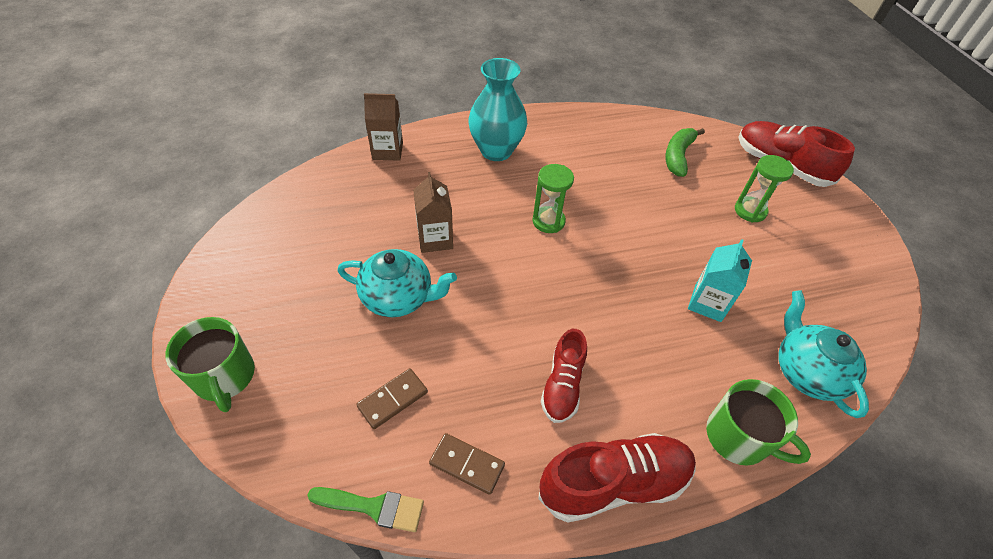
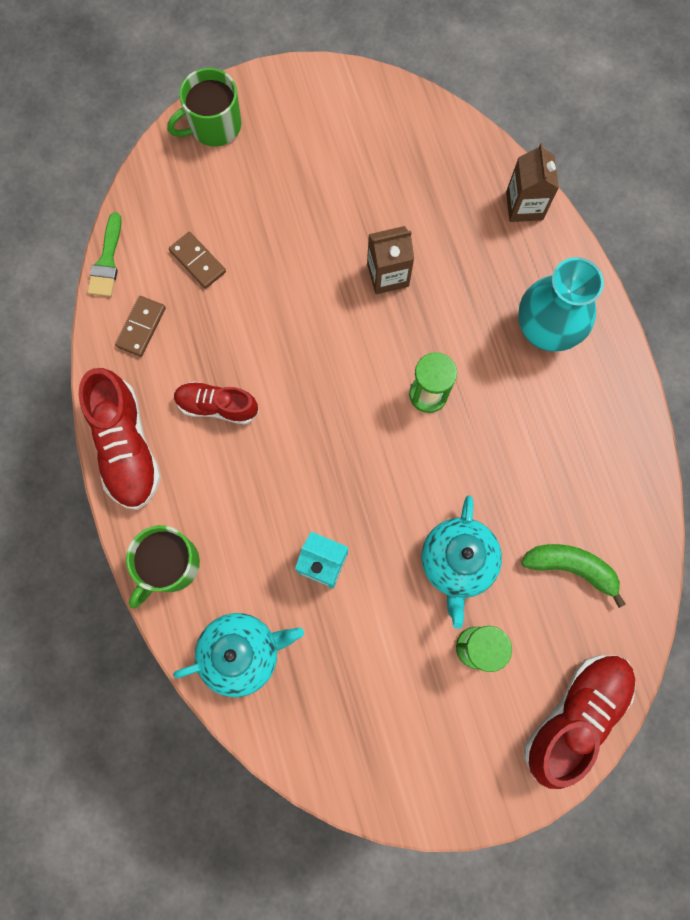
camera: 90 degrees right, 25 degrees up
(398, 297) = (307, 250): turquoise teapot -> turquoise teapot (457, 562)

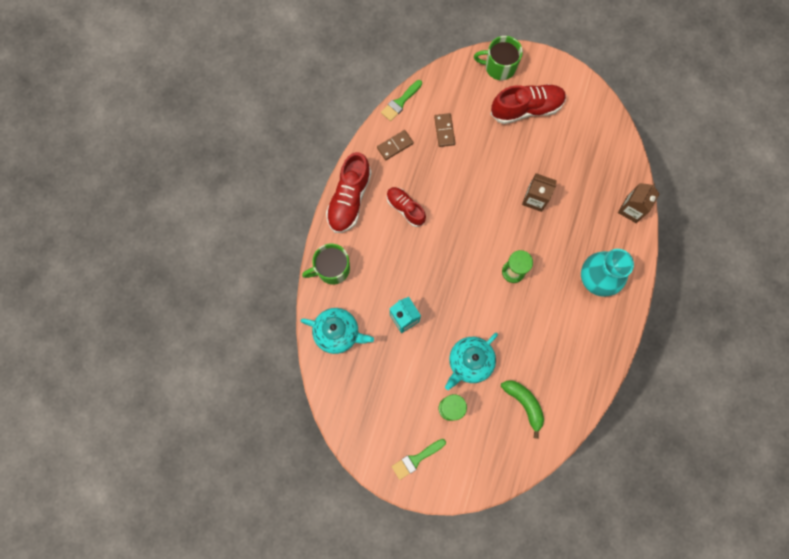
camera: 35 degrees right, 0 degrees up
(480, 756) = (416, 459): none -> green brush
(575, 715) = (475, 473): red shoe -> red shoe (526, 109)

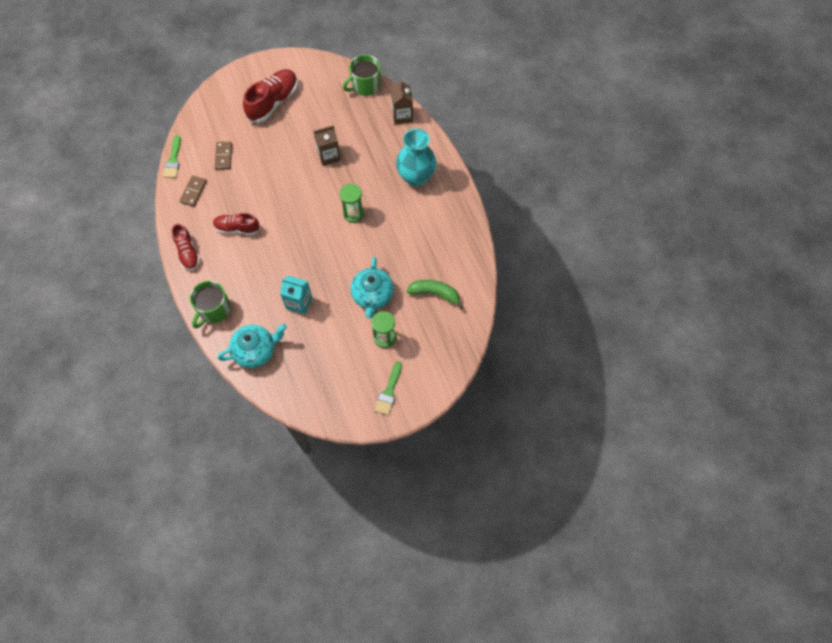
camera: 40 degrees left, 10 degrees down
(349, 199) = (187, 252): red shoe -> red shoe, size x0.63
(444, 131) = (224, 156): brown domino -> brown domino turned 45 degrees clockwise
(499, 67) = (230, 88): green mug -> green mug (365, 86)

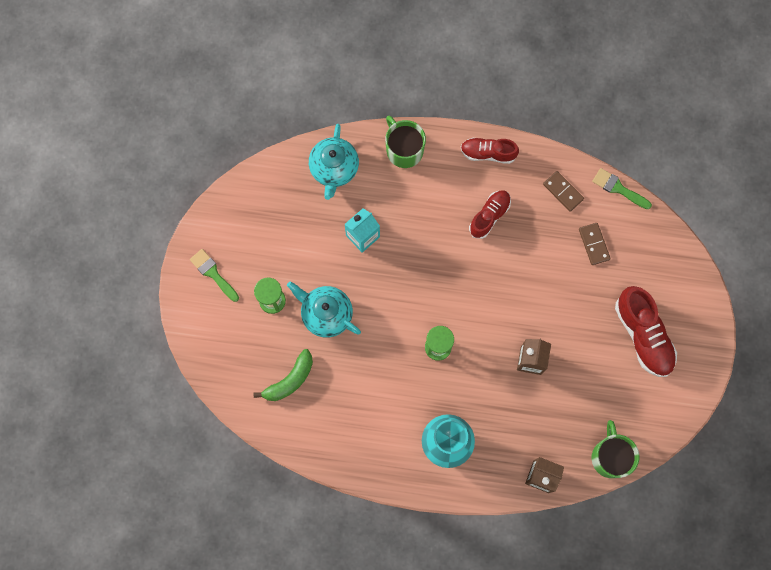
camera: 120 degrees right, 10 degrees up
(224, 156) = (593, 244): brown domino -> brown domino turned 45 degrees clockwise

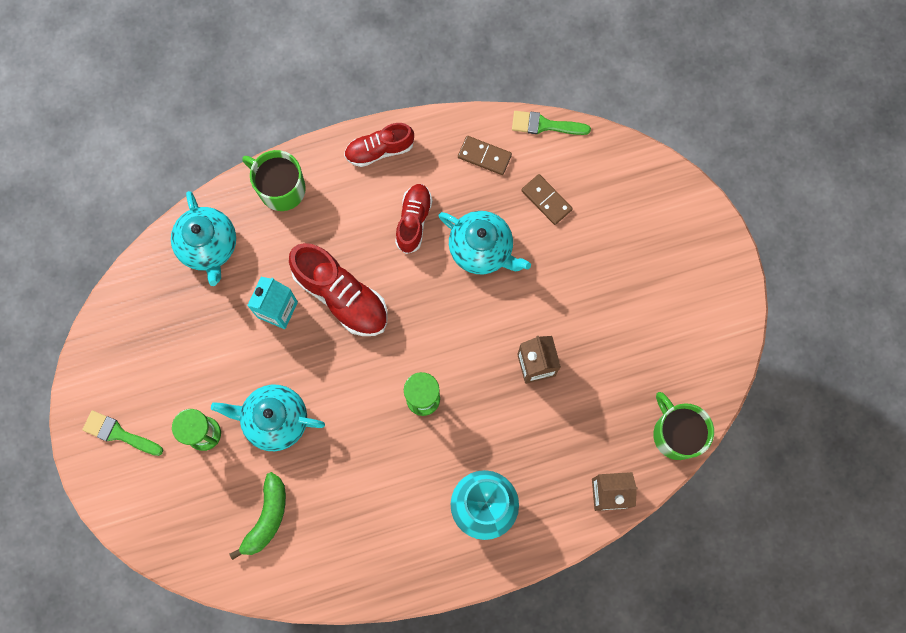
camera: 25 degrees left, 0 degrees up
(529, 259) = (482, 249): none -> turquoise teapot
(643, 335) = (648, 278): red shoe -> red shoe (341, 296)

